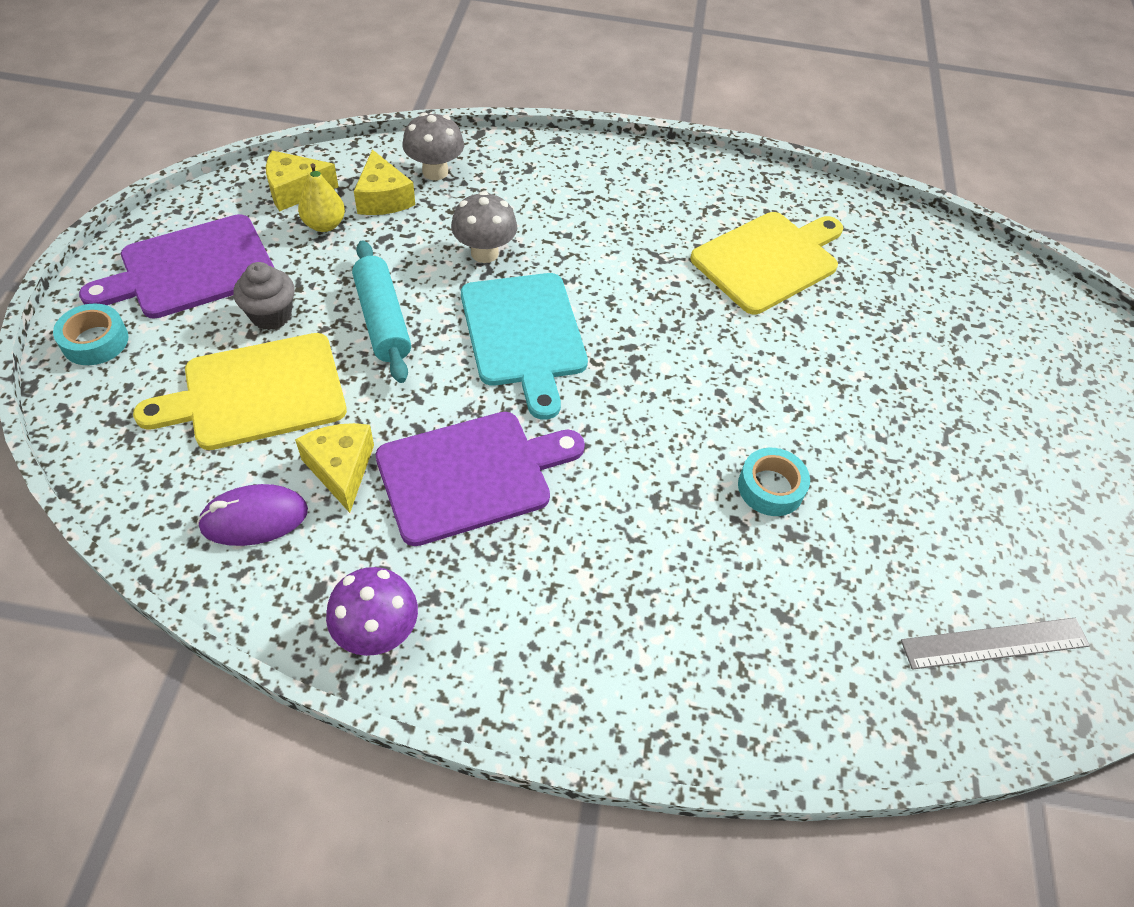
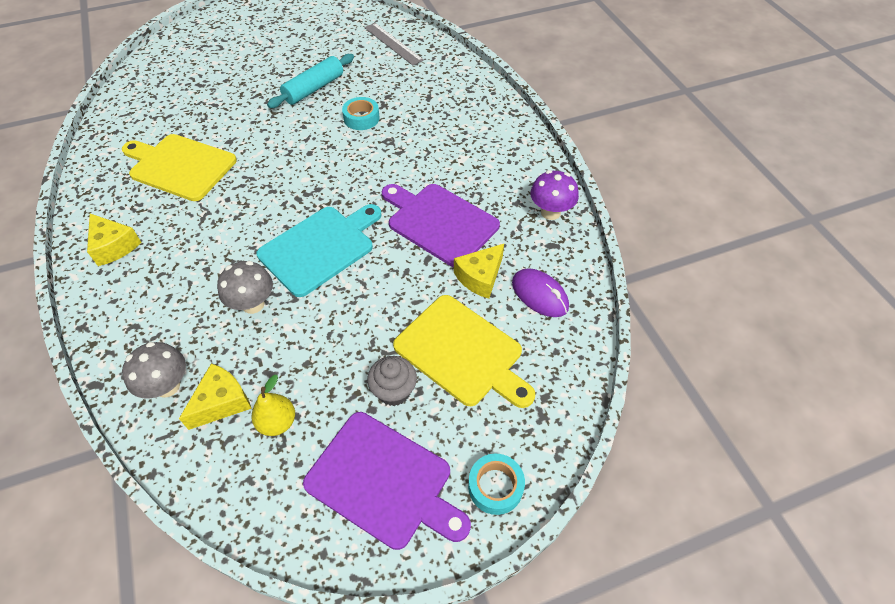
camera: 115 degrees left, 0 degrees up
(295, 190) = (244, 474): yellow cheese -> yellow cheese (114, 246)
(382, 320) = (355, 324): turquoise rolling pin -> turquoise rolling pin (314, 88)

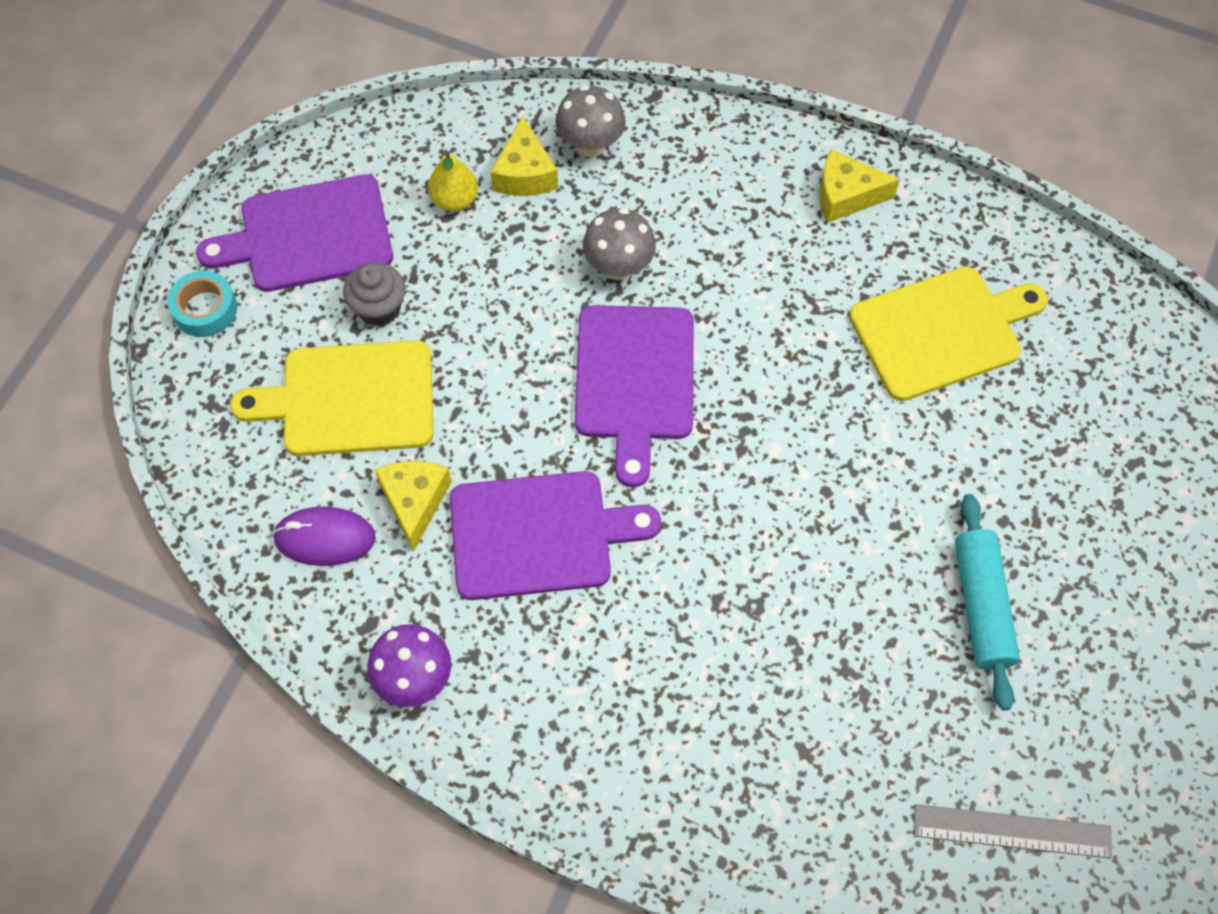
camera: 135 degrees right, 10 degrees up
(320, 247) = (635, 380): turquoise cutting board -> purple cutting board
(361, 118) = (841, 613): turquoise tape -> none

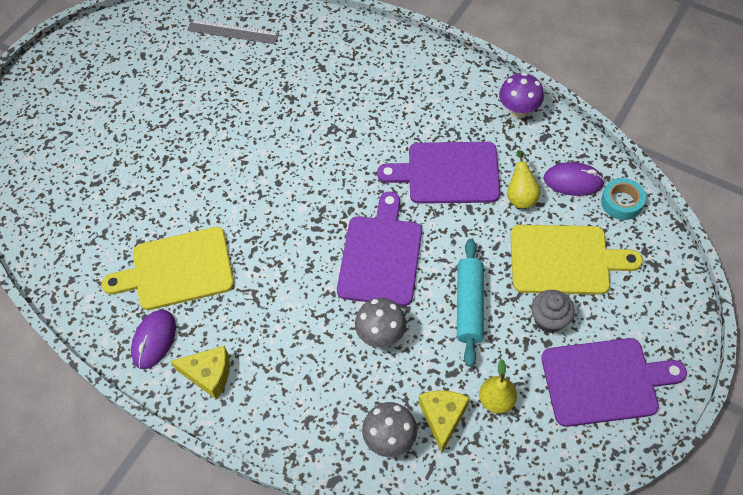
camera: 170 degrees left, 5 degrees down
(205, 309) = (671, 331): turquoise tape -> turquoise tape (621, 202)
(415, 502) = (520, 196): yellow cheese -> yellow pear
(937, 231) = (154, 340): none -> purple mouse
(981, 606) = (211, 120): turquoise rolling pin -> turquoise rolling pin (469, 306)

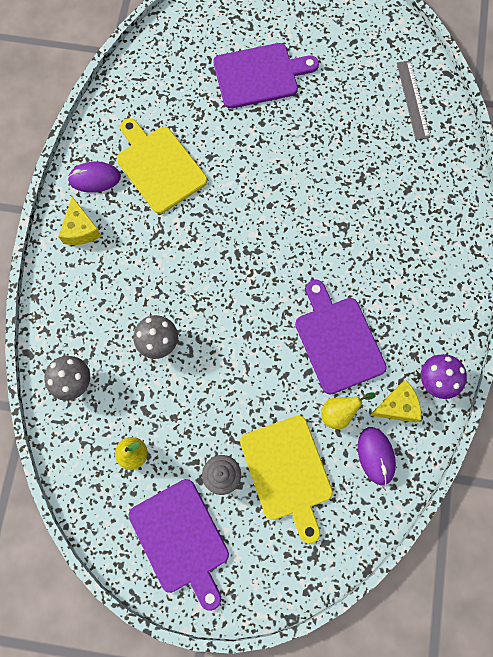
camera: 65 degrees right, 15 degrees up
(380, 256) = (231, 315): purple cutting board -> purple cutting board (260, 75)
(442, 418) = (104, 416): yellow cheese -> yellow cheese (397, 406)
(469, 306) = (211, 404): turquoise rolling pin -> none
(621, 202) = (370, 507): turquoise tape -> none

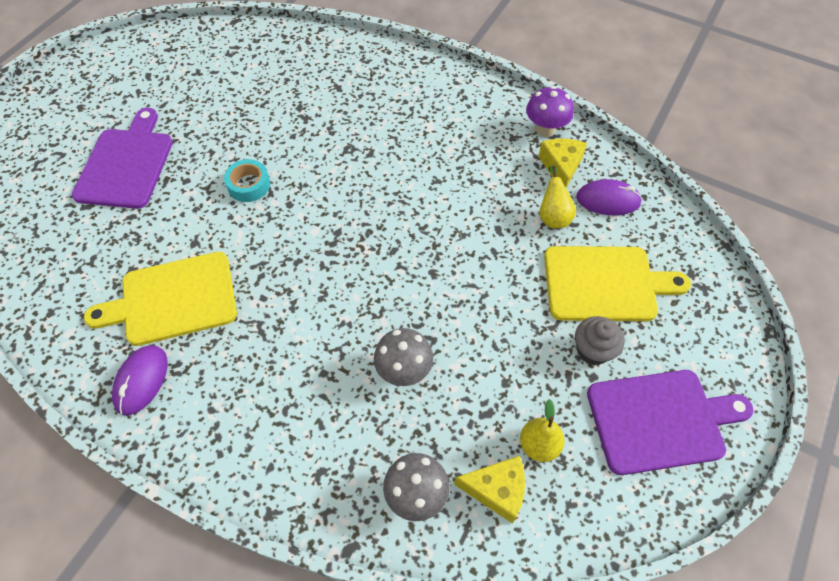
camera: 70 degrees left, 15 degrees down
(80, 229) = (204, 420): yellow cheese -> yellow cheese (497, 490)
(275, 168) = (249, 185): none -> turquoise tape
(337, 341) = (473, 193): purple cutting board -> none
(413, 99) = (244, 53): grey ruler -> none

